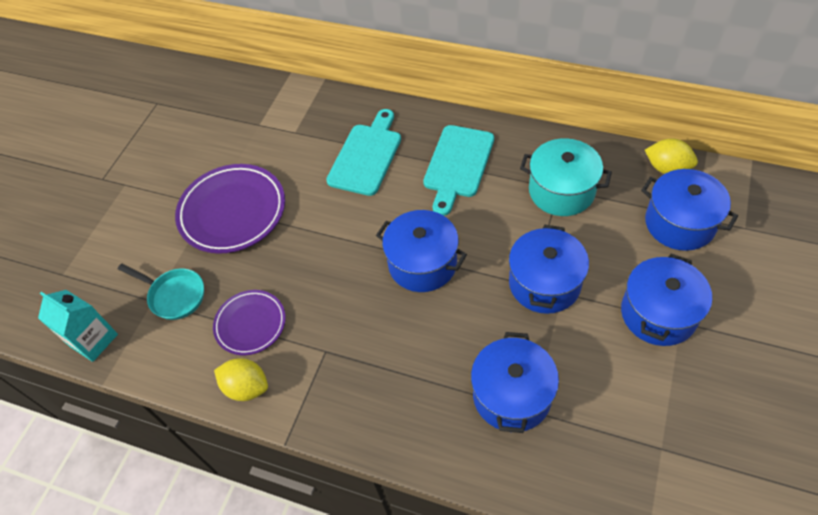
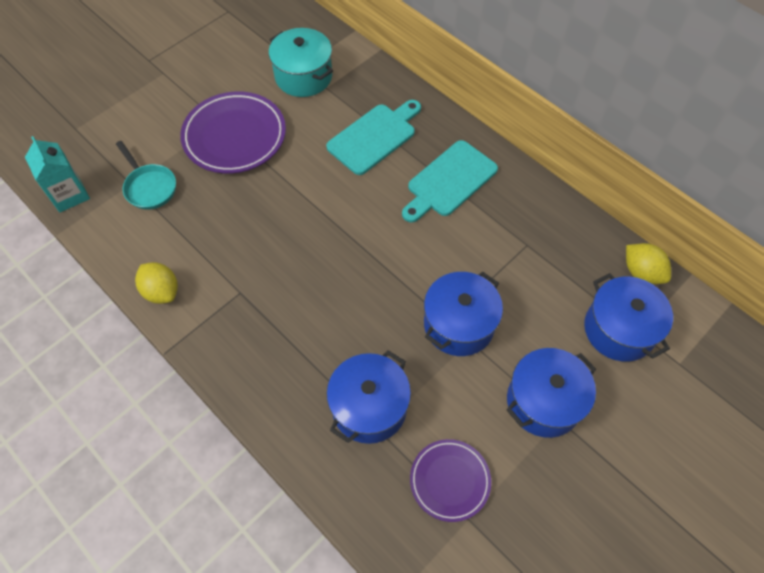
camera: 20 degrees right, 5 degrees up
(250, 324) = (194, 240): purple plate -> purple plate (449, 481)
(422, 263) = (364, 256): blue pot -> none
(561, 191) = (528, 248): turquoise pot -> turquoise pot (303, 76)

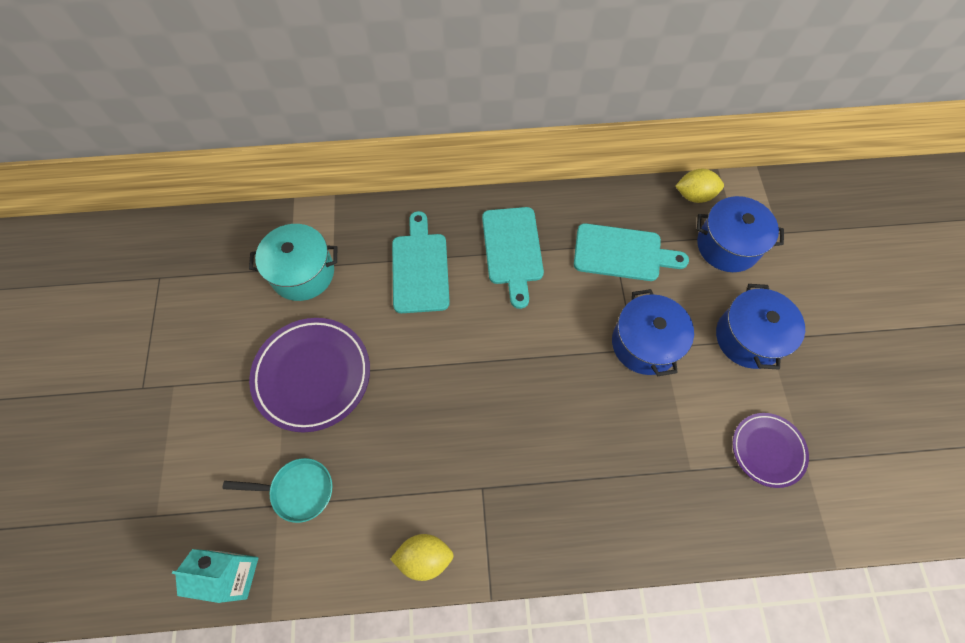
camera: 50 degrees left, 5 degrees up
(369, 407) = (667, 462): blue pot -> none
(526, 256) = (622, 253): none -> turquoise cutting board

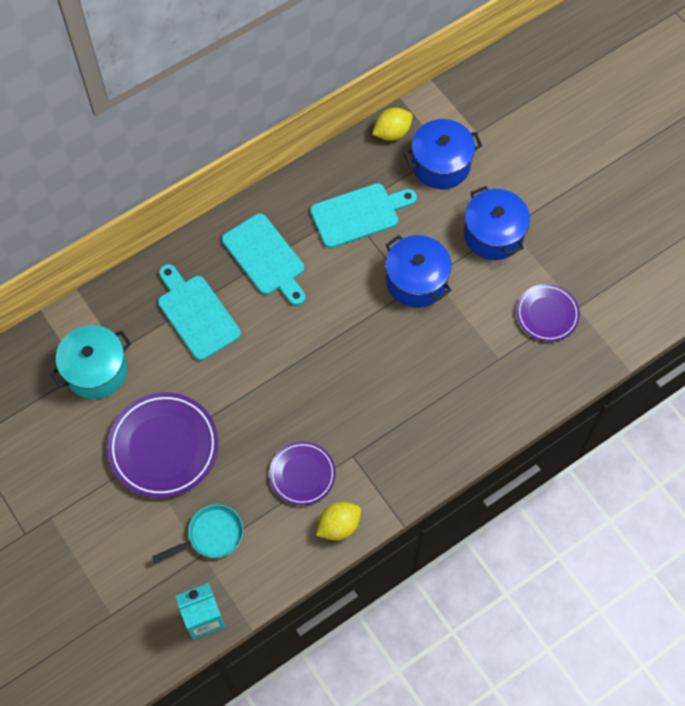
camera: 30 degrees left, 0 degrees up
(421, 479) = (302, 474): none -> purple plate

